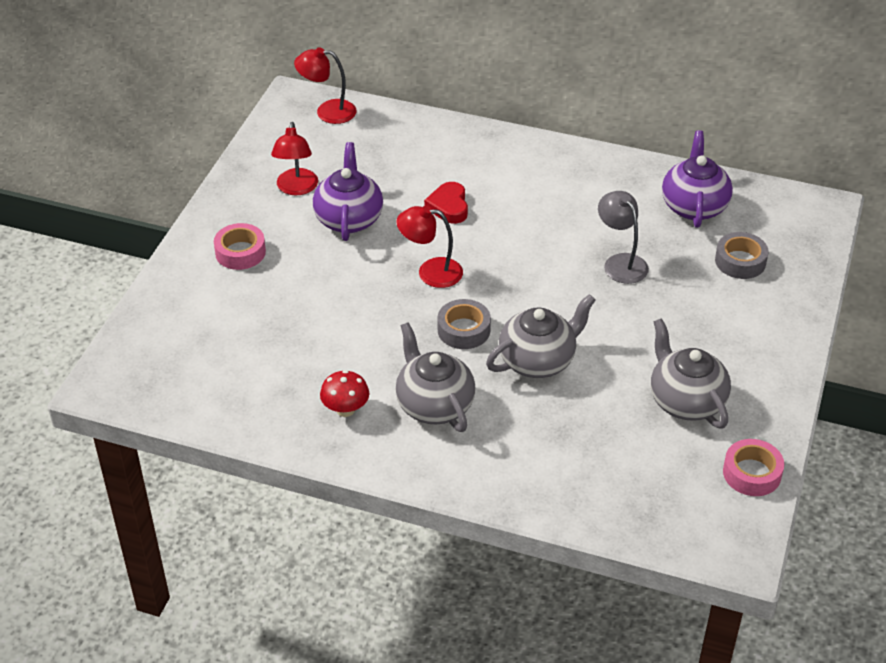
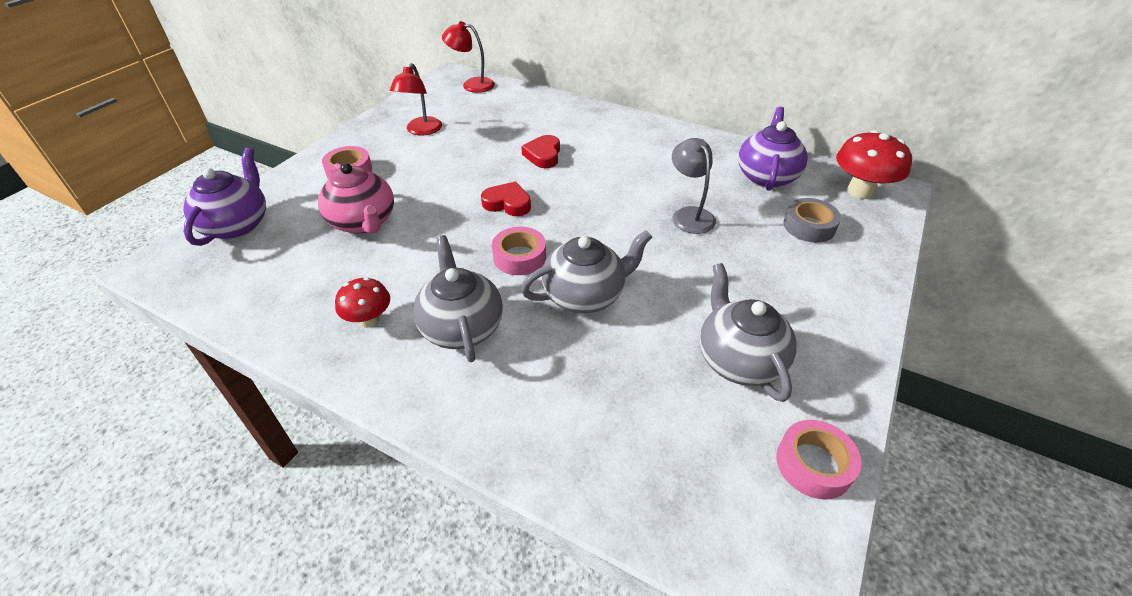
camera: 10 degrees right, 0 degrees up
(288, 312) = (363, 222): none -> pink teapot
(349, 219) = (454, 156): purple teapot -> purple teapot (237, 225)
(430, 272) = (507, 203): red lamp -> red heart
(463, 330) = (519, 257): grey tape -> pink tape
(790, 214) = (860, 191): none -> red mushroom

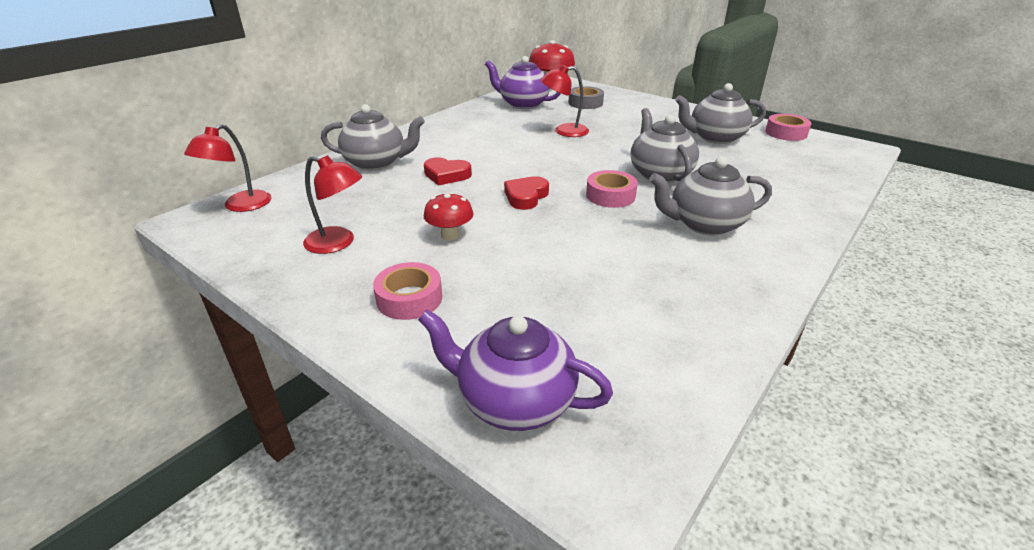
camera: 80 degrees left, 10 degrees down
(363, 222) = (536, 281): pink teapot -> none
(369, 320) = (704, 272): red mushroom -> red mushroom (450, 235)
(559, 118) = (376, 163): none -> grey teapot
(689, 215) = (564, 131): grey lamp -> red lamp

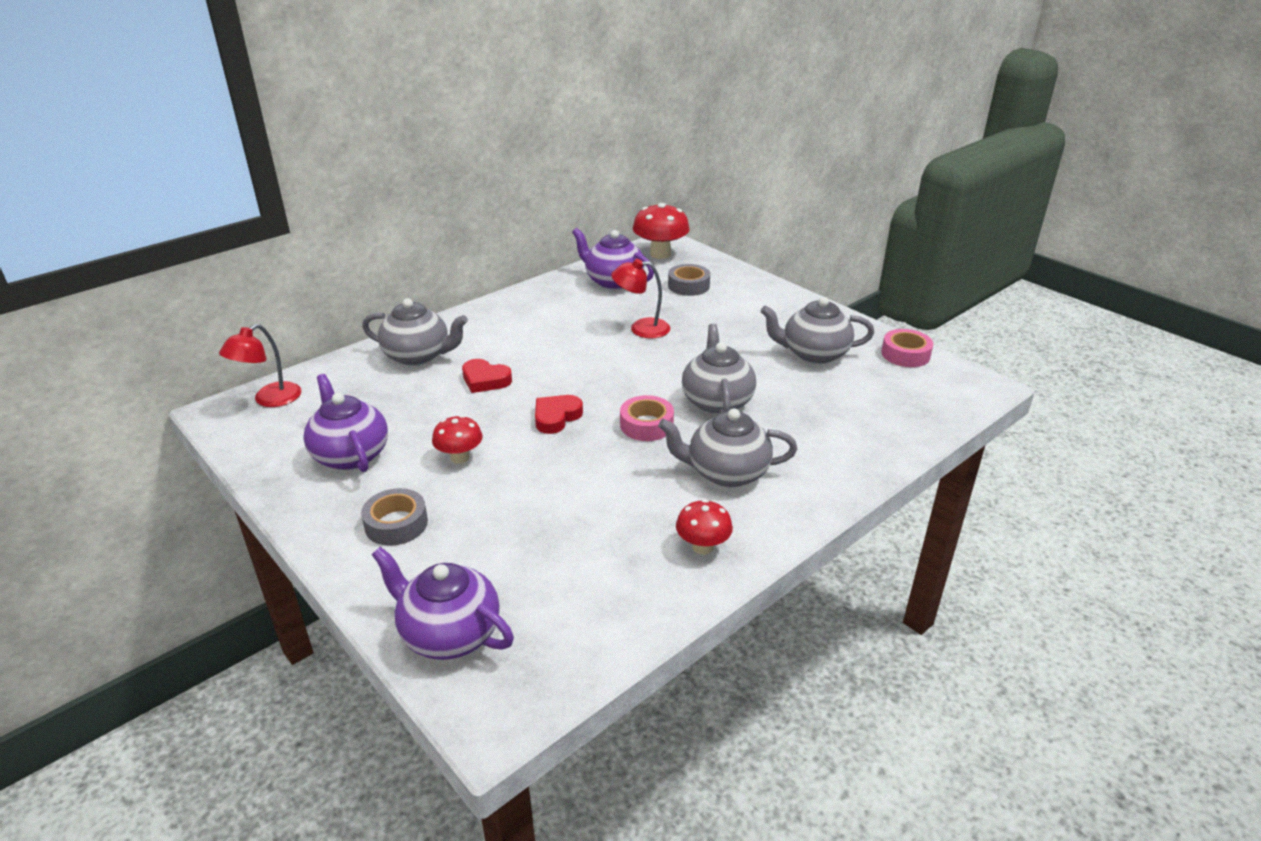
camera: 10 degrees right, 0 degrees up
(338, 243) = (350, 455): red lamp -> purple teapot
(409, 298) = (396, 524): pink tape -> grey tape
(725, 285) = (702, 547): none -> red mushroom

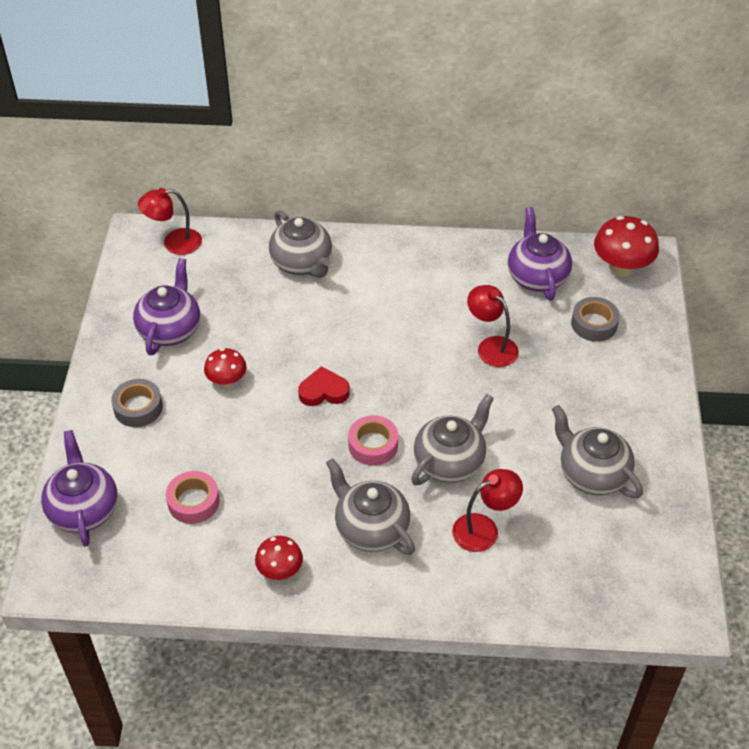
camera: 45 degrees right, 15 degrees up
(485, 380) = (319, 320): red heart -> none
(801, 422) = (484, 529): none -> red lamp
(905, 354) = (671, 533): pink tape -> pink tape (193, 502)

